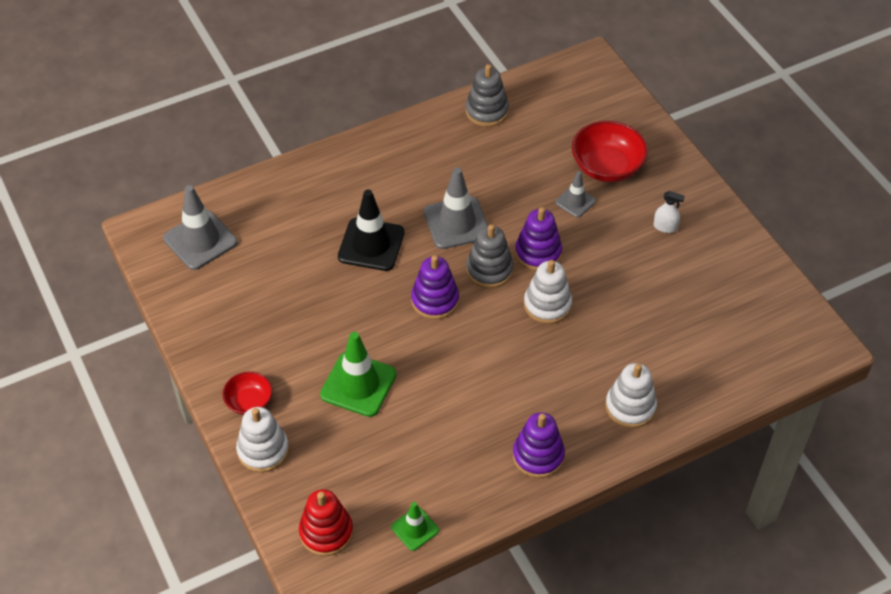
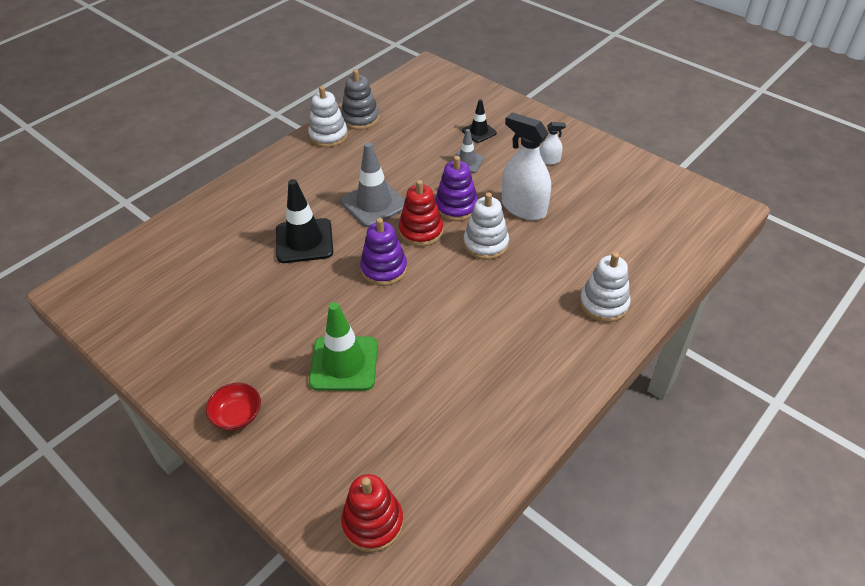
camera: 20 degrees left, 5 degrees down
(200, 240) = (135, 283): grey traffic cone -> none
(263, 450) = (270, 459): white stacking toy -> white stacking toy (328, 136)
(415, 529) = (464, 485): green traffic cone -> none
(489, 270) = (421, 231): grey stacking toy -> red stacking toy
(538, 456) = (547, 373): purple stacking toy -> none
(607, 167) = (479, 132): red bowl -> black traffic cone
(607, 276) = (524, 208): none -> white spray bottle

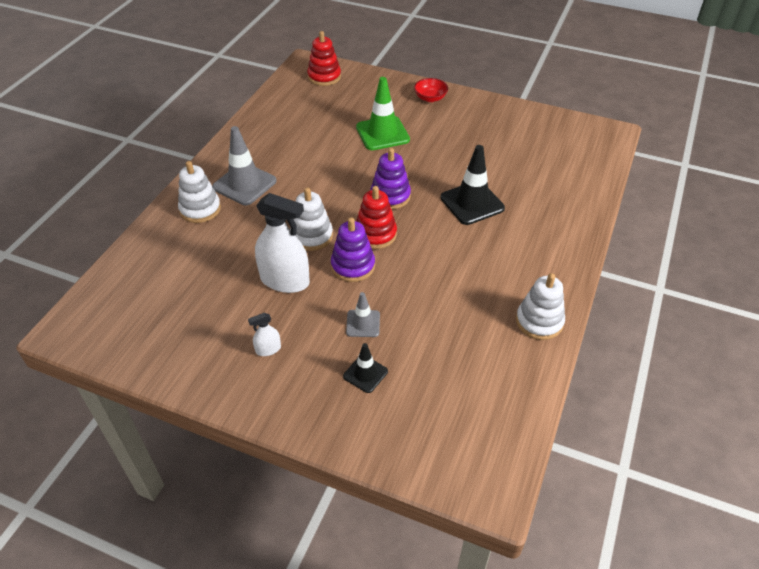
camera: 160 degrees right, 0 degrees up
(360, 119) = (521, 358): grey stacking toy -> none
(374, 204) = (434, 251): grey traffic cone -> grey traffic cone (244, 184)

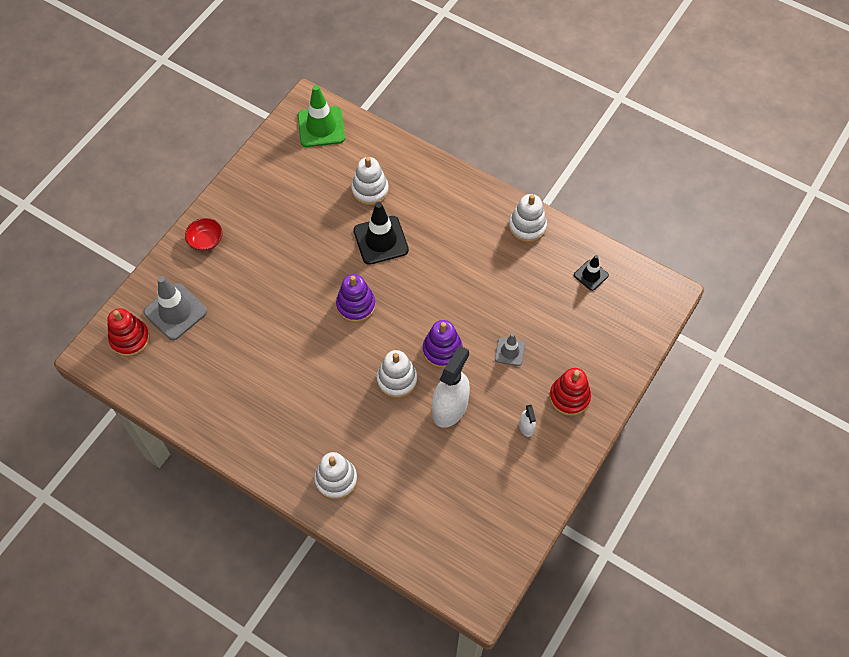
camera: 80 degrees left, 15 degrees up
(244, 184) = (306, 435): grey traffic cone -> grey traffic cone (175, 312)
(365, 374) = (561, 357): black traffic cone -> black traffic cone (591, 275)
(375, 234) = (405, 326): red stacking toy -> red stacking toy (569, 397)
(382, 133) = (255, 296): green traffic cone -> green traffic cone (321, 127)
(529, 187) = (370, 190): none -> white stacking toy

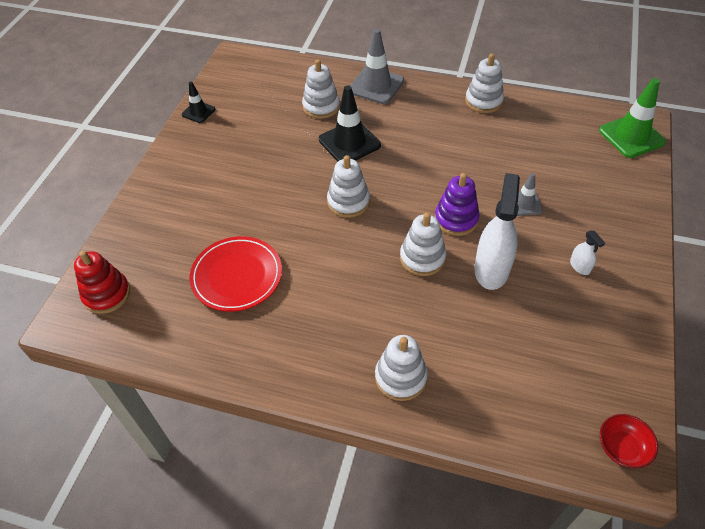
camera: 15 degrees left, 10 degrees down
(175, 312) = (153, 255): grey traffic cone -> grey traffic cone (376, 86)
(206, 241) = (168, 183): red bowl -> red bowl (622, 447)
(238, 352) = (237, 276): none -> red plate
(321, 127) = (254, 70): green traffic cone -> green traffic cone (631, 136)
(356, 305) = (348, 202): purple stacking toy -> white stacking toy
(569, 397) = (606, 228): red stacking toy -> none
(591, 275) = (564, 124): black traffic cone -> black traffic cone (198, 112)

